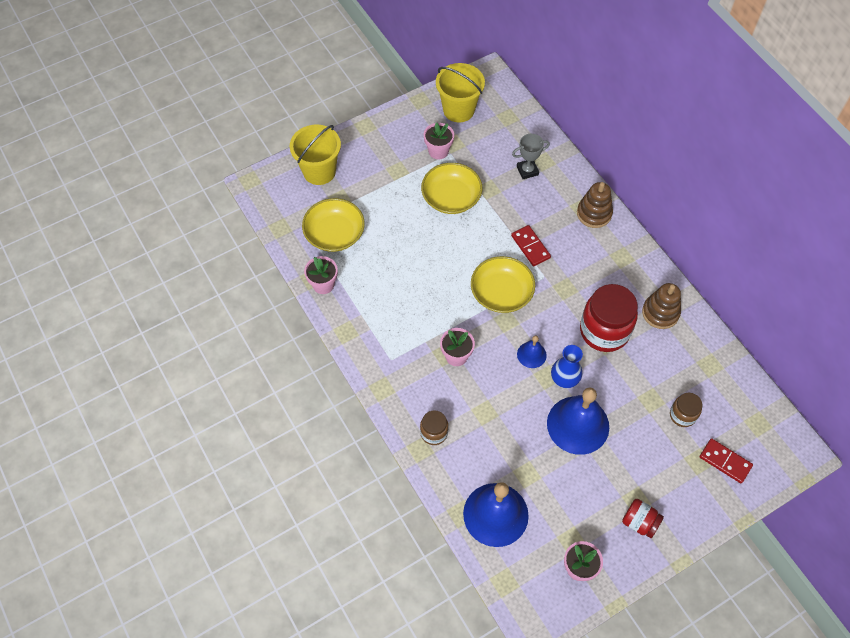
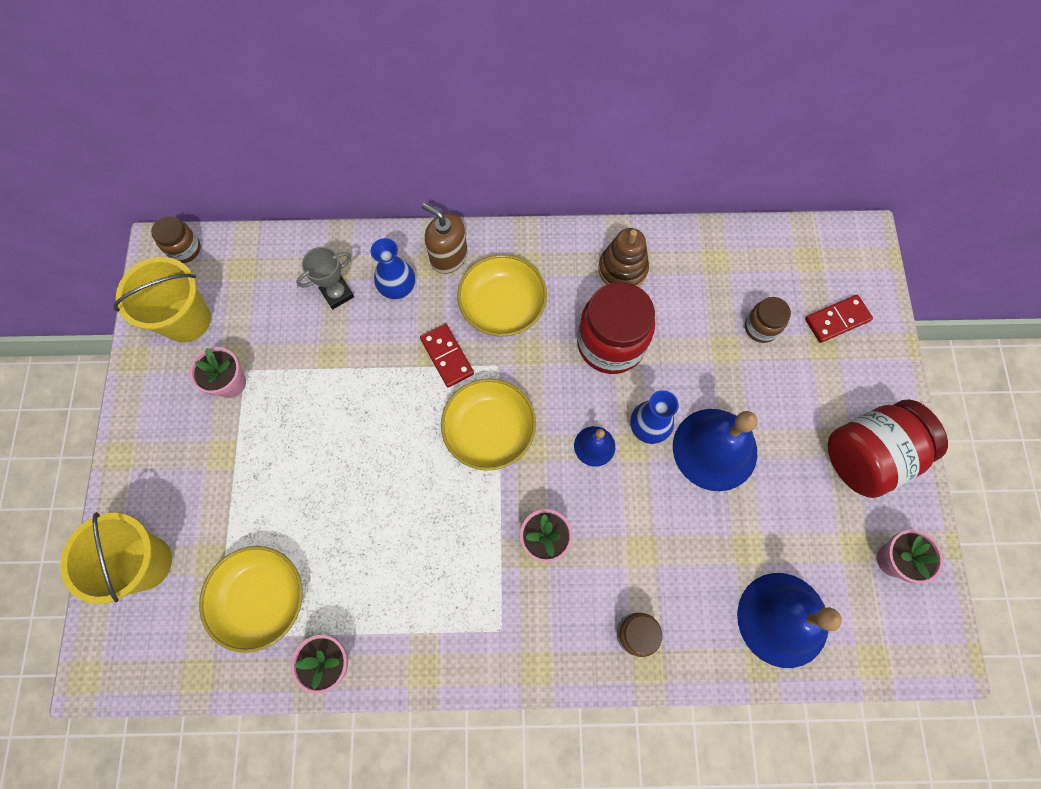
camera: 60 degrees left, 10 degrees up
(451, 197) = (311, 409): yellow bowl -> yellow bowl (502, 305)
(498, 84) = (185, 249): none -> brown jar
(527, 170) = (337, 294): grey trophy -> grey trophy turned 45 degrees clockwise
(530, 247) = (447, 356): red domino -> red domino turned 60 degrees clockwise
(554, 198) = (398, 288): none -> blue vase
(594, 213) = (449, 257): brown stacking toy -> brown soap dispenser
(639, 522) = (867, 456): red jar -> red jar, size x1.94

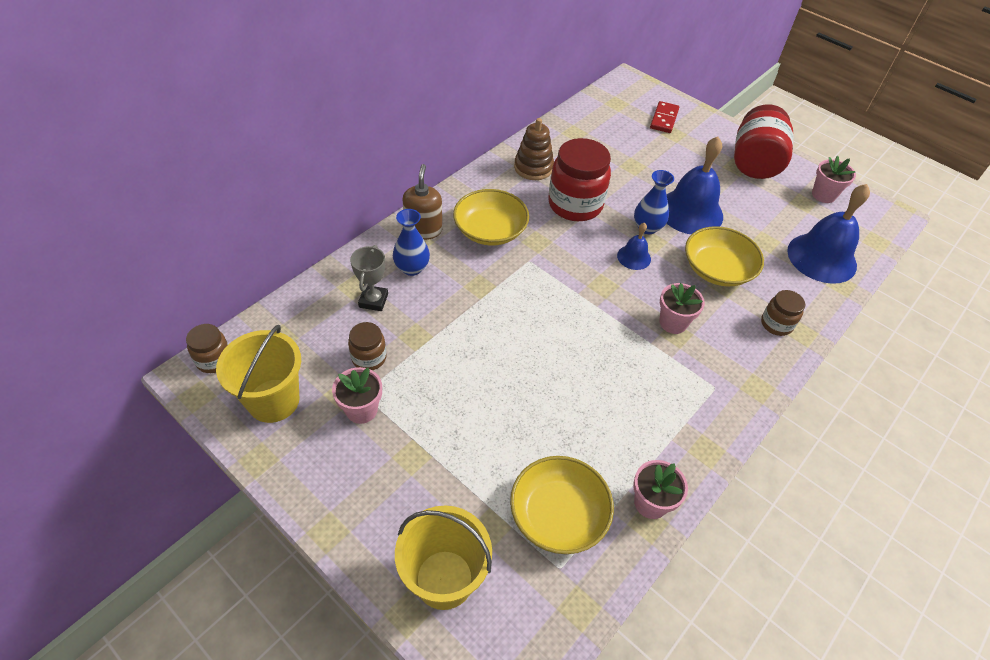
camera: 50 degrees left, 20 degrees down
(447, 356) = (492, 279): red domino -> none
(449, 257) = (423, 230): brown soap dispenser -> brown soap dispenser turned 105 degrees clockwise
(489, 430) = (568, 296): yellow bowl -> yellow bowl (717, 269)
(761, 327) = (636, 145): brown jar -> brown jar (369, 358)

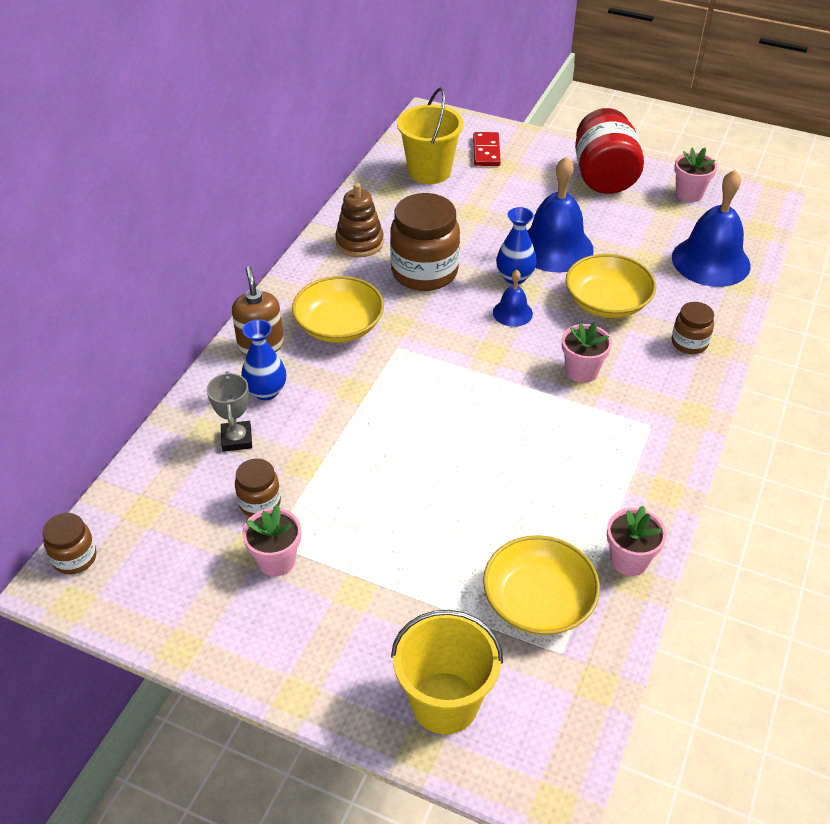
camera: 15 degrees left, 5 degrees down
(273, 400) = (168, 580): yellow bucket -> yellow bucket (429, 171)
(575, 205) = (424, 272): red jar -> brown jar

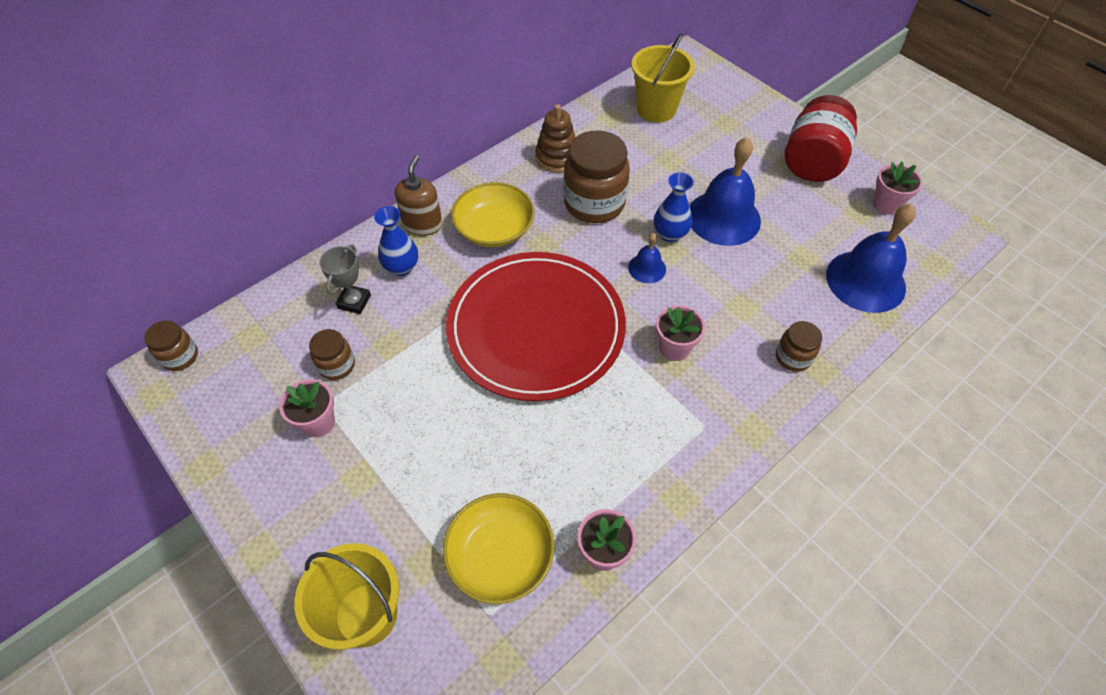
camera: 25 degrees right, 10 degrees up
(441, 399) = (536, 328): none -> red plate
(486, 151) = (718, 105): red domino -> none
(607, 302) = (739, 288): yellow bowl -> none

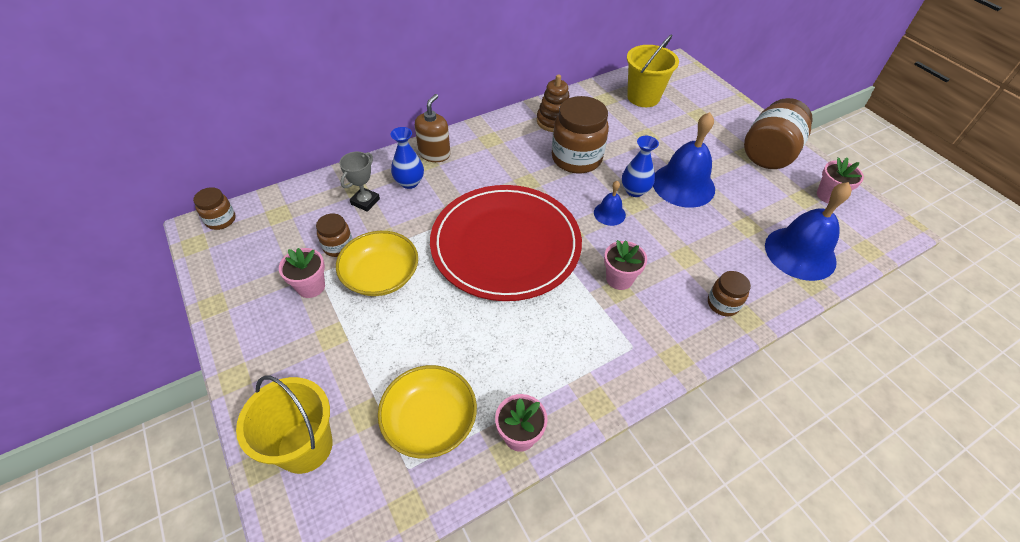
camera: 10 degrees right, 5 degrees down
(494, 228) = (490, 165): yellow bowl -> yellow bowl (381, 275)
(812, 162) = (768, 153): red jar -> brown jar

